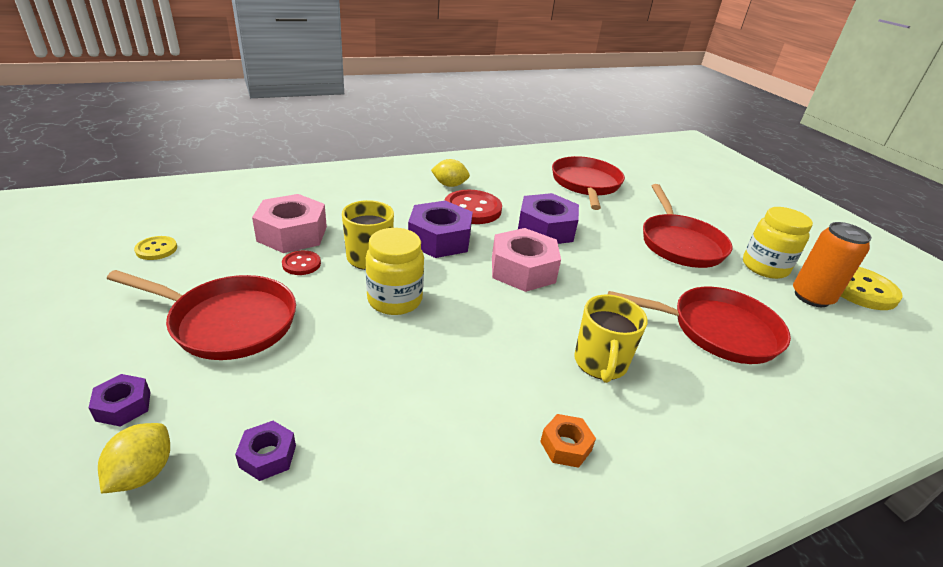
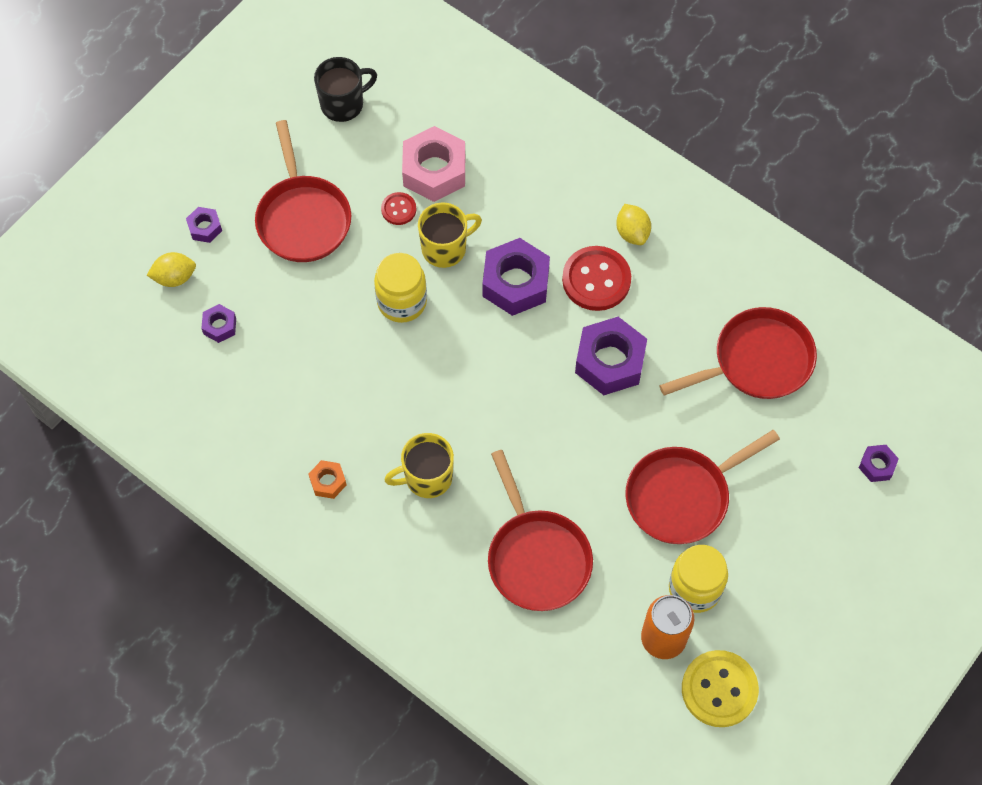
camera: 65 degrees right, 30 degrees up
(156, 249) = (343, 104): yellow button -> black mug
(522, 270) = (517, 372): pink nut -> none
(683, 179) = (877, 465): none -> purple nut

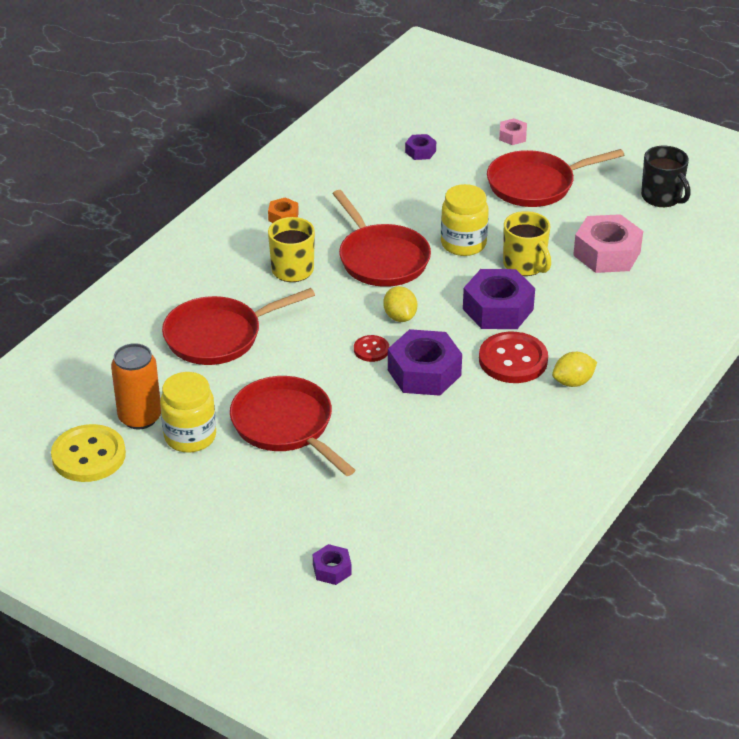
camera: 85 degrees right, 25 degrees down
(174, 277) = (461, 126): yellow lemon -> yellow lemon (400, 317)
(205, 228) = (512, 136): purple nut -> pink nut
(398, 209) = (559, 236): red button -> red button (371, 350)
(757, 361) = (442, 475): red pan -> red pan (381, 259)

